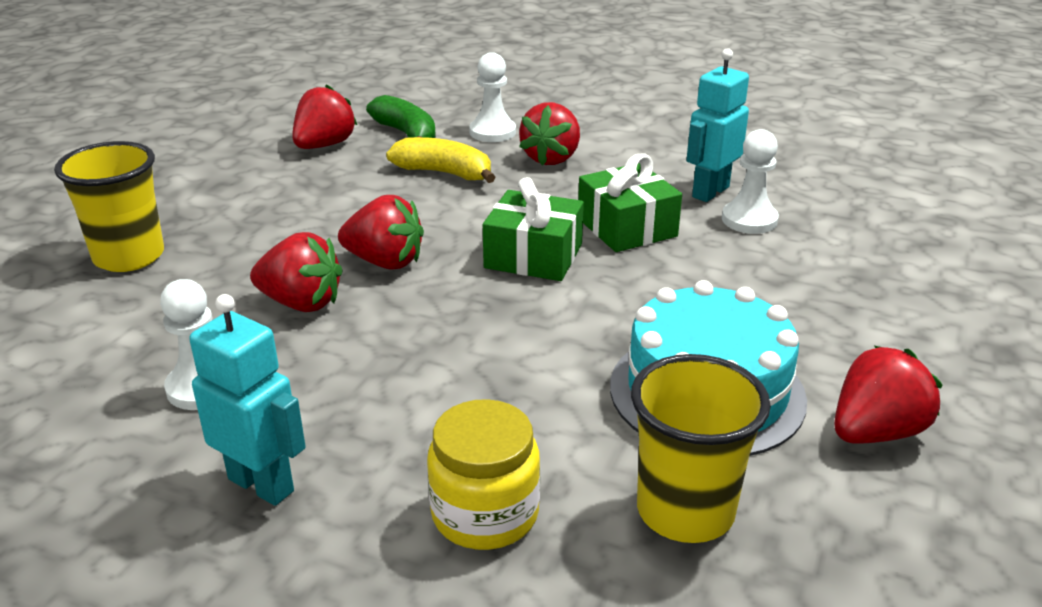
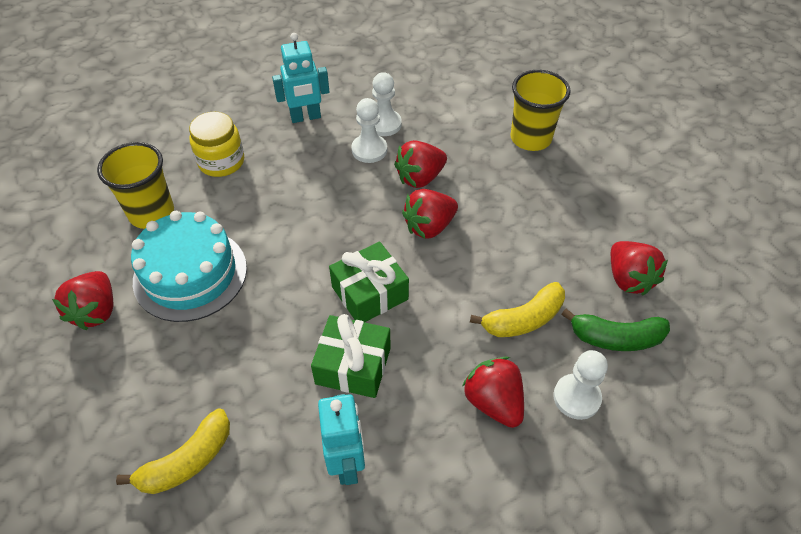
camera: 130 degrees right, 20 degrees up
(749, 220) = (289, 448): white pawn -> white pawn (369, 150)
(853, 259) = (187, 461): none -> yellow banana

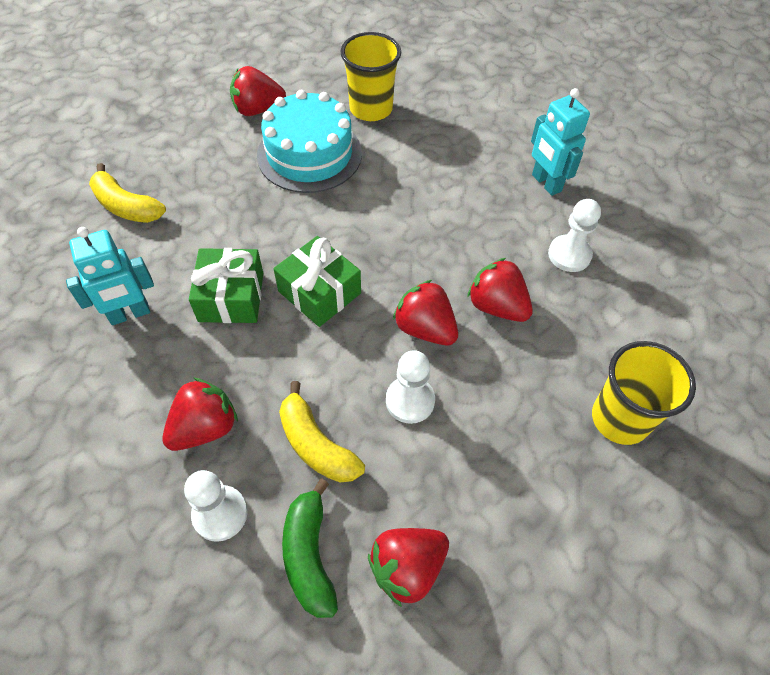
camera: 75 degrees right, 5 degrees up
(221, 162) = (452, 136): yellow jar -> none
(369, 150) = (521, 249): white pawn -> white pawn (410, 401)

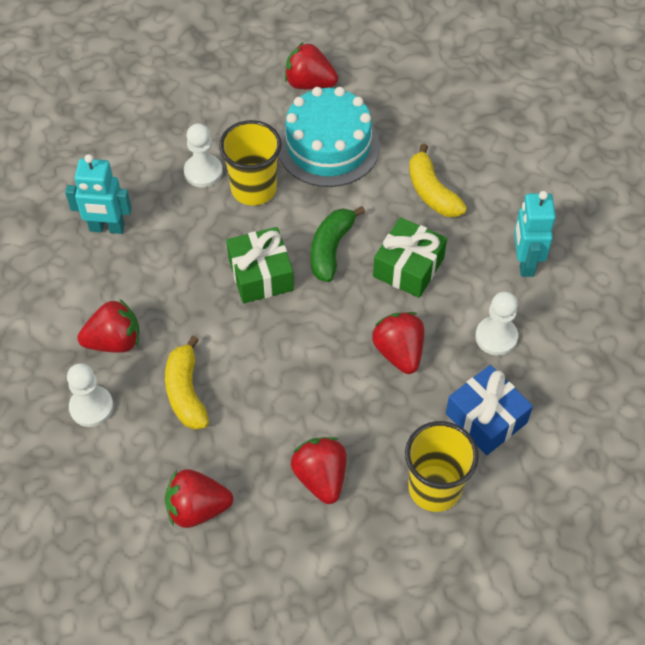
camera: 30 degrees right, 0 degrees up
(126, 206) = (151, 133): yellow banana -> yellow banana (432, 192)
(231, 297) = (189, 248): green gift -> green gift (408, 267)
(309, 555) = (135, 465): green banana -> green banana (331, 249)
(371, 109) = (412, 122): yellow cup -> yellow cup (253, 189)
(410, 401) = (276, 394): white pawn -> white pawn (203, 172)
(425, 328) = (326, 343): red strawberry -> red strawberry (321, 477)
(614, 330) = (486, 418): none -> blue gift

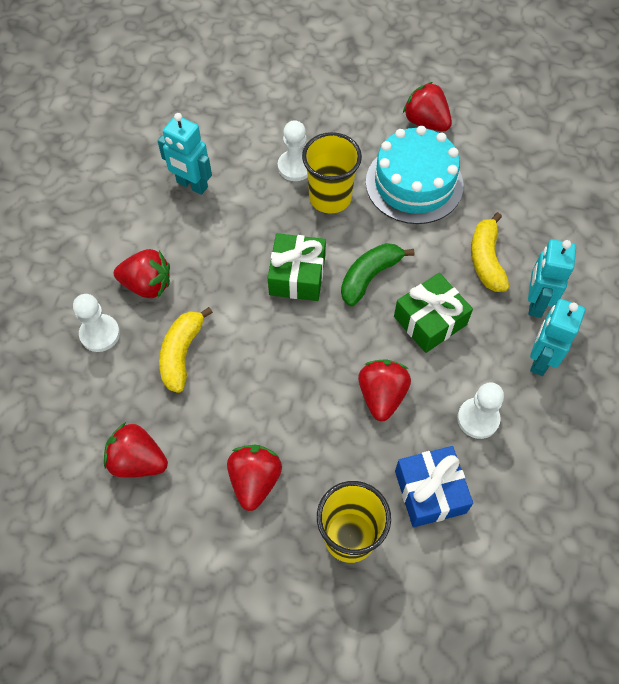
camera: 25 degrees right, 5 degrees up
(495, 213) = (535, 302): none -> turquoise robot

